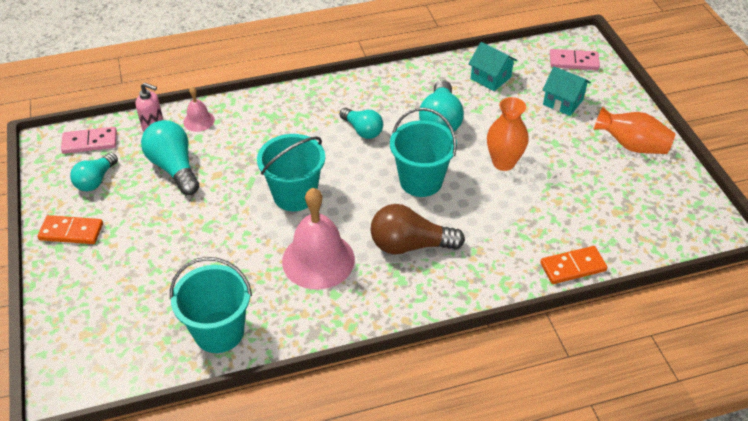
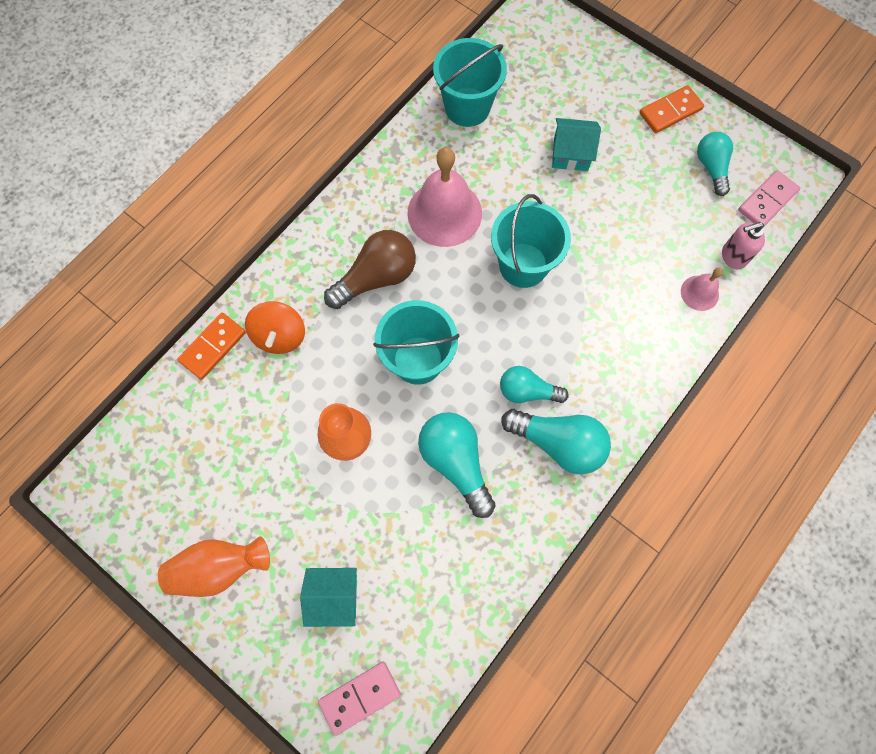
camera: 145 degrees right, 25 degrees up
(174, 168) = (660, 224): turquoise light bulb -> turquoise light bulb (558, 443)
(490, 78) = (446, 583): turquoise house -> turquoise house (571, 154)
(513, 247) = (280, 336): none -> orange spinning top

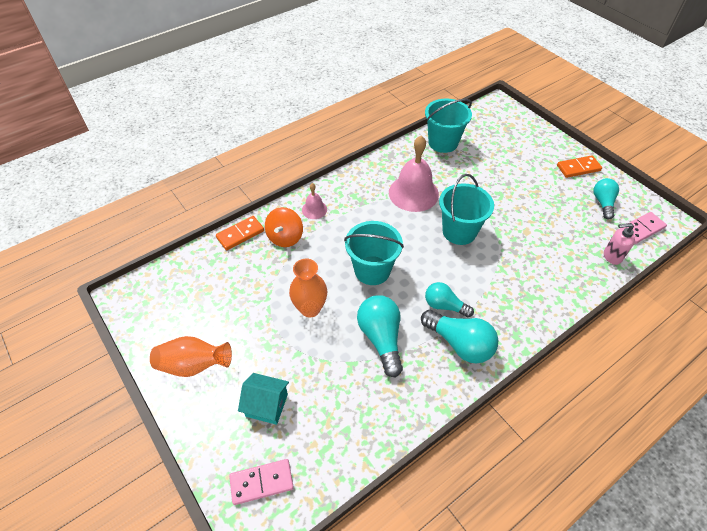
camera: 15 degrees right, 20 degrees down
(376, 278) = (358, 219): brown light bulb -> none
(571, 154) = (505, 178): turquoise house -> none
(699, 293) = (583, 273): pink bell -> pink bell (314, 209)

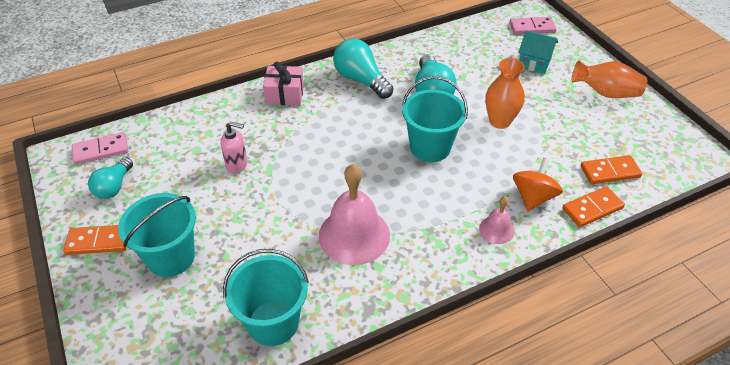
camera: 170 degrees left, 5 degrees down
(217, 268) = (610, 172): none -> orange domino
(444, 306) = (363, 108): turquoise light bulb -> none
(459, 231) = (315, 175): turquoise bucket -> turquoise bucket (171, 257)
(528, 311) = (285, 94): none -> pink gift
(612, 256) = (162, 128): pink soap dispenser -> pink soap dispenser (237, 165)

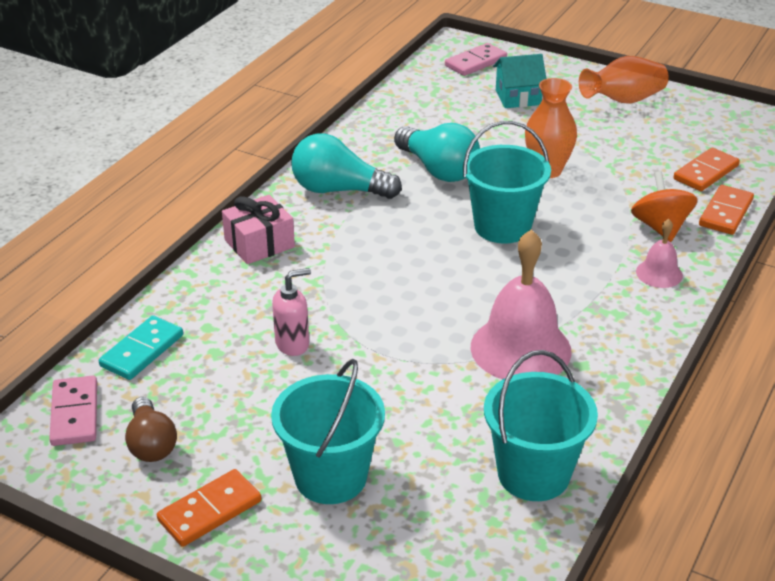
camera: 35 degrees left, 10 degrees down
(101, 150) = (74, 414): pink domino -> pink domino turned 45 degrees counterclockwise
(114, 186) = (151, 443): turquoise light bulb -> brown light bulb
(165, 130) = (142, 351): none -> turquoise domino

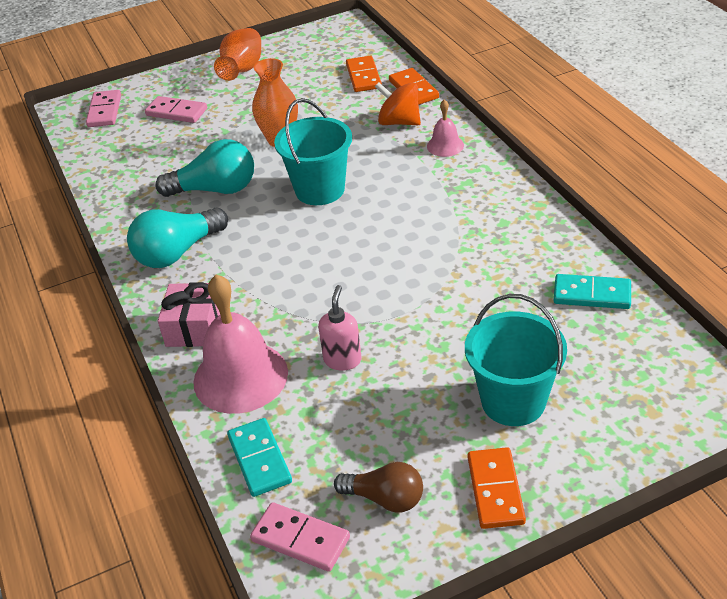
camera: 50 degrees left, 5 degrees up
(518, 97) = (176, 112): turquoise house -> pink domino
(520, 348) = (461, 242): pink bell -> pink bell (240, 377)
(533, 474) = (592, 295): turquoise bucket -> turquoise domino

